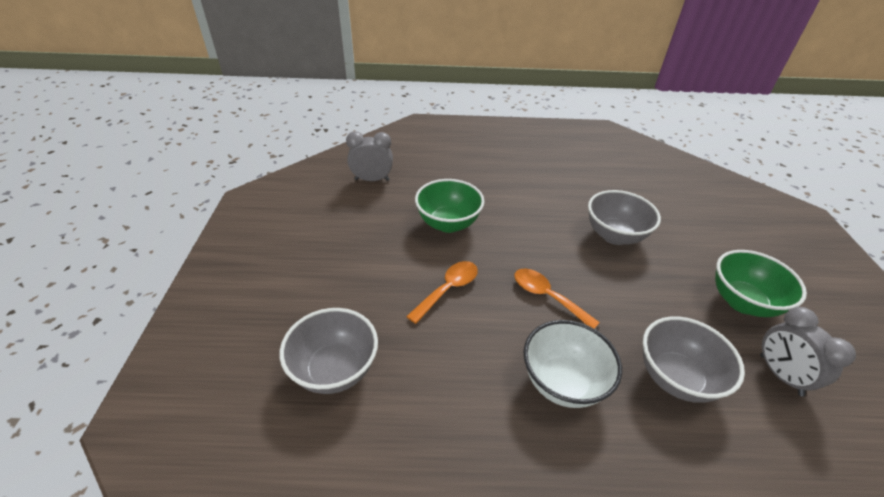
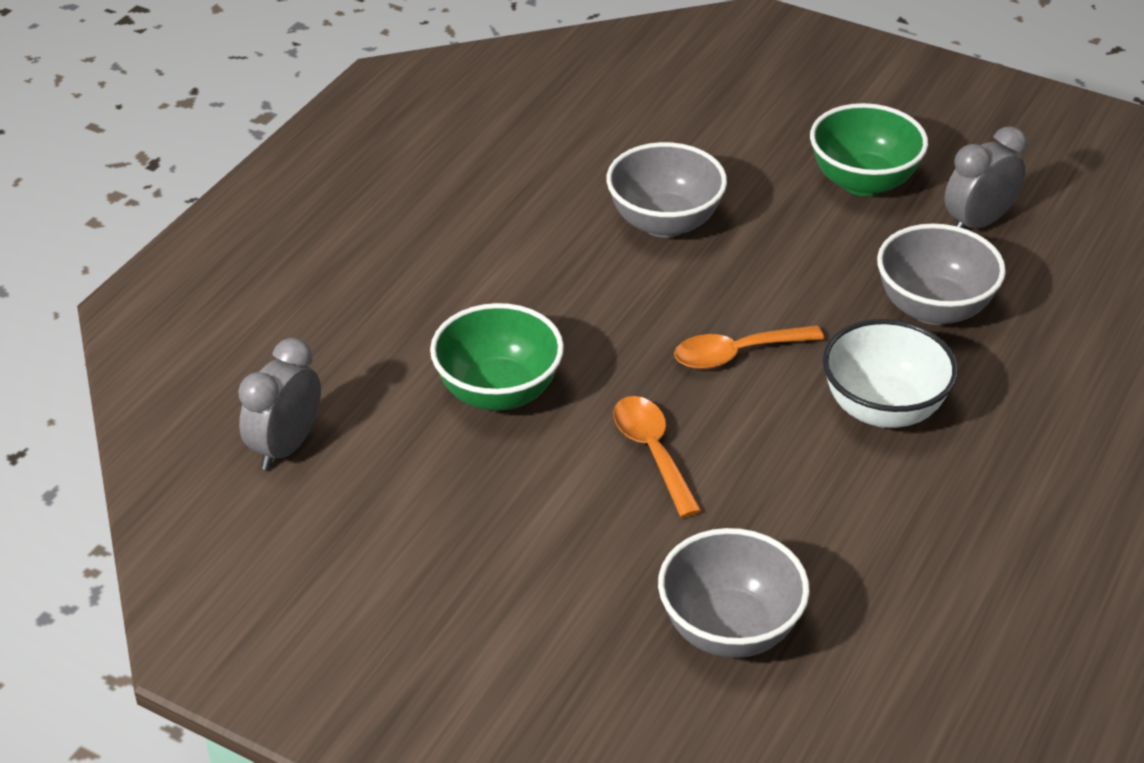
camera: 60 degrees left, 0 degrees up
(780, 375) = (977, 223): grey clock -> grey clock turned 135 degrees clockwise

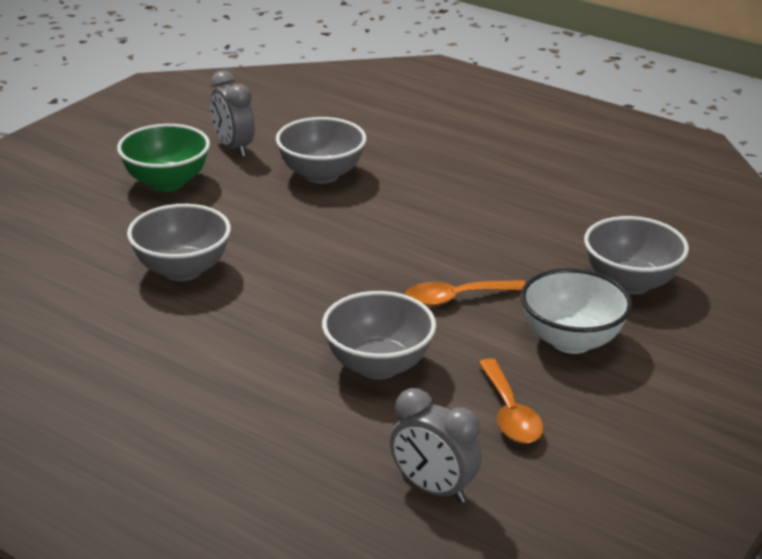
camera: 85 degrees left, 10 degrees down
(498, 392) = (378, 366): green bowl -> grey bowl
(737, 354) = (353, 253): orange spoon -> orange spoon (510, 413)
(883, 409) = (421, 205): white bowl -> white bowl (571, 340)

